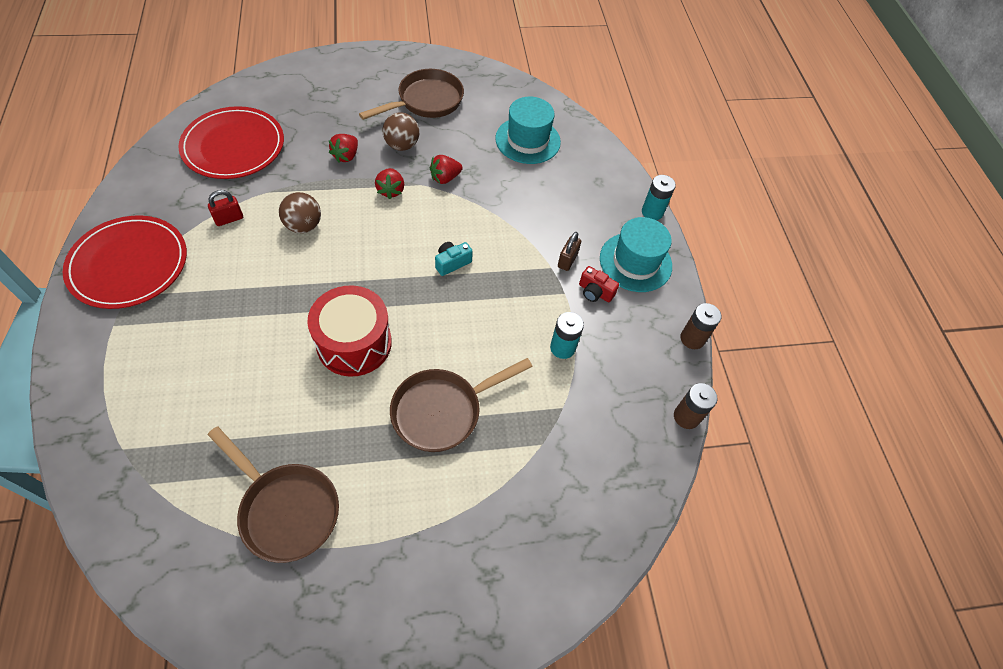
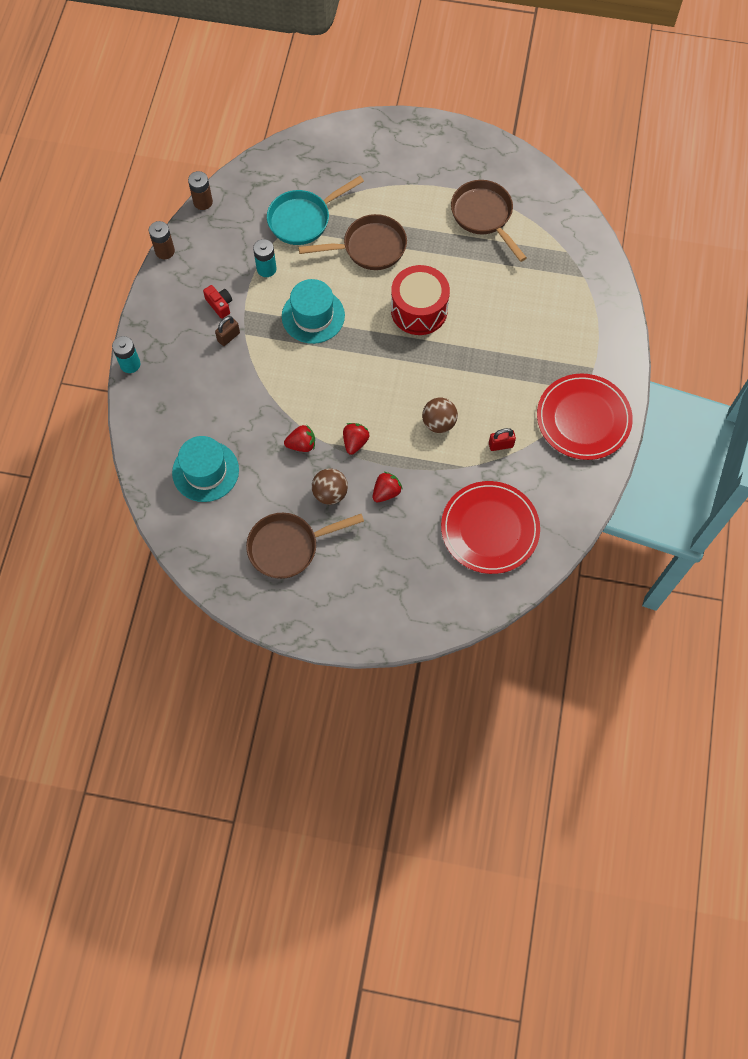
camera: 155 degrees left, 10 degrees up
(452, 263) = (324, 358): turquoise camera -> none
(546, 429) = (303, 219): none -> turquoise pan
(635, 262) = (172, 322): turquoise hat -> turquoise hat (313, 316)

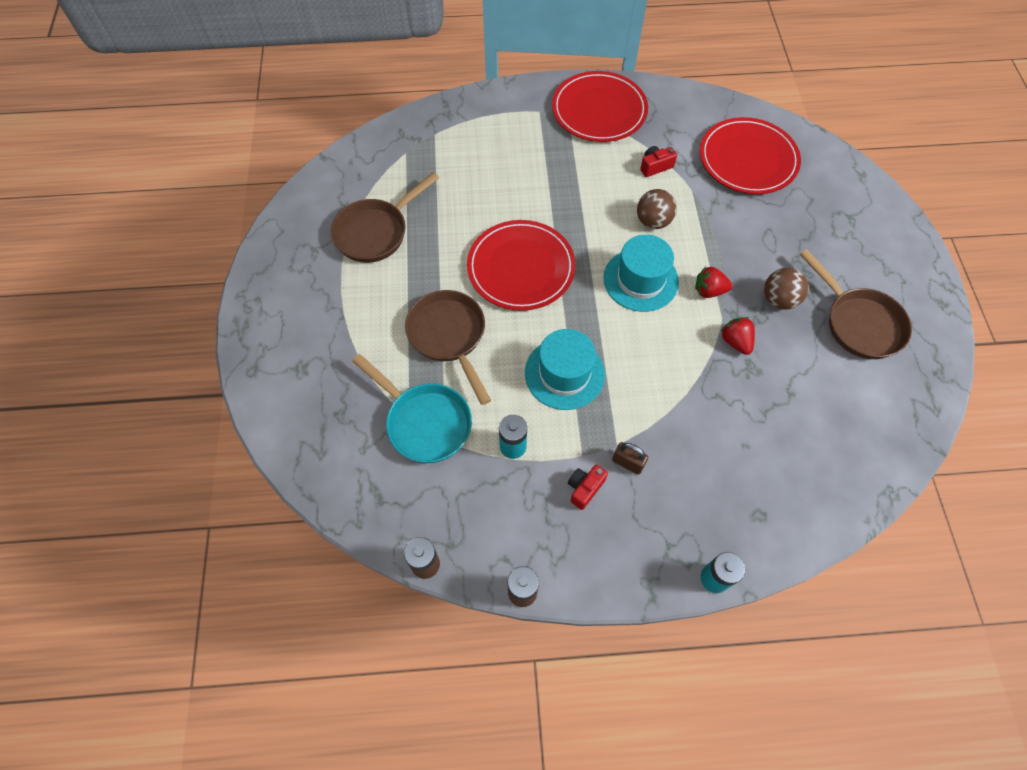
camera: 105 degrees left, 5 degrees down
(205, 471) = (816, 434): turquoise hat -> turquoise hat (640, 280)
(386, 492) = (752, 250): red strawberry -> none
(419, 310) = (521, 268): red drum -> red plate
(501, 445) = (655, 166): red padlock -> red camera

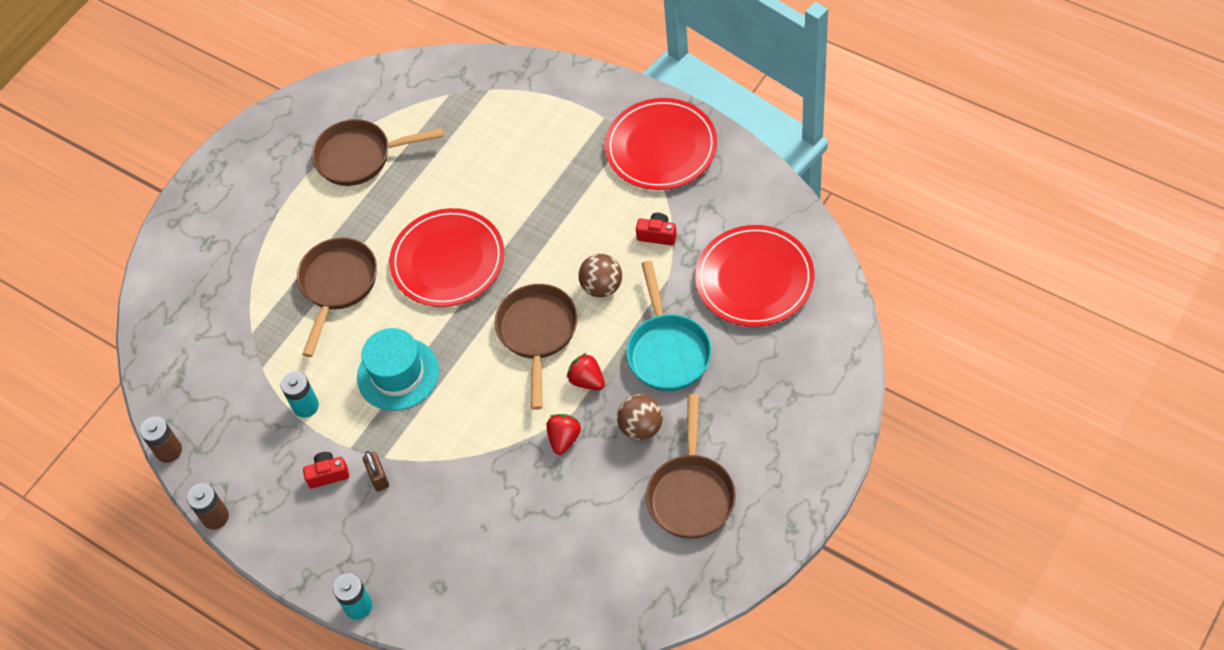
camera: 45 degrees right, 5 degrees down
(424, 422) = (259, 344): turquoise pan -> turquoise pan (667, 351)
(640, 280) = (538, 333): turquoise hat -> brown pan

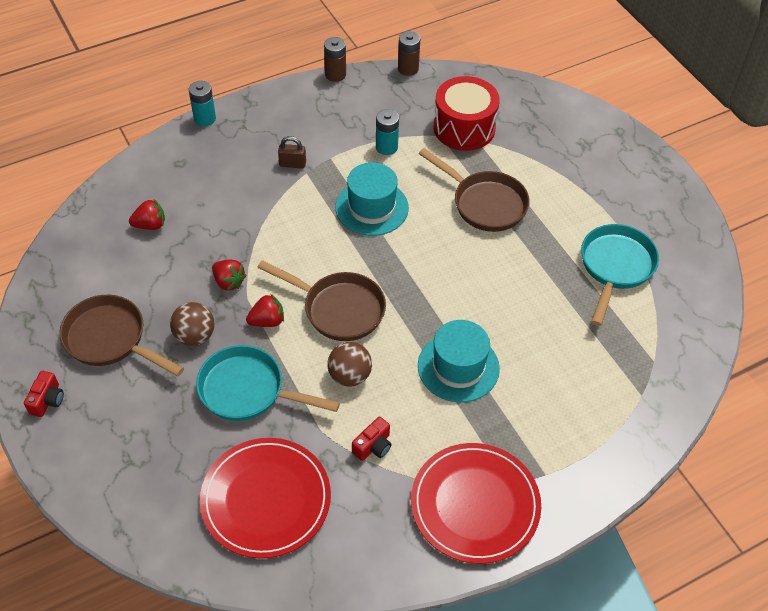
camera: 110 degrees right, 5 degrees down
(239, 352) = (464, 128): none -> red drum
(328, 474) = (319, 139): red camera -> red camera (47, 400)
(360, 157) = (615, 267): brown pan -> turquoise pan
(448, 260) = (458, 281): red plate -> none
(539, 555) = (150, 225): none -> red strawberry
(542, 216) = (458, 367): none -> turquoise hat

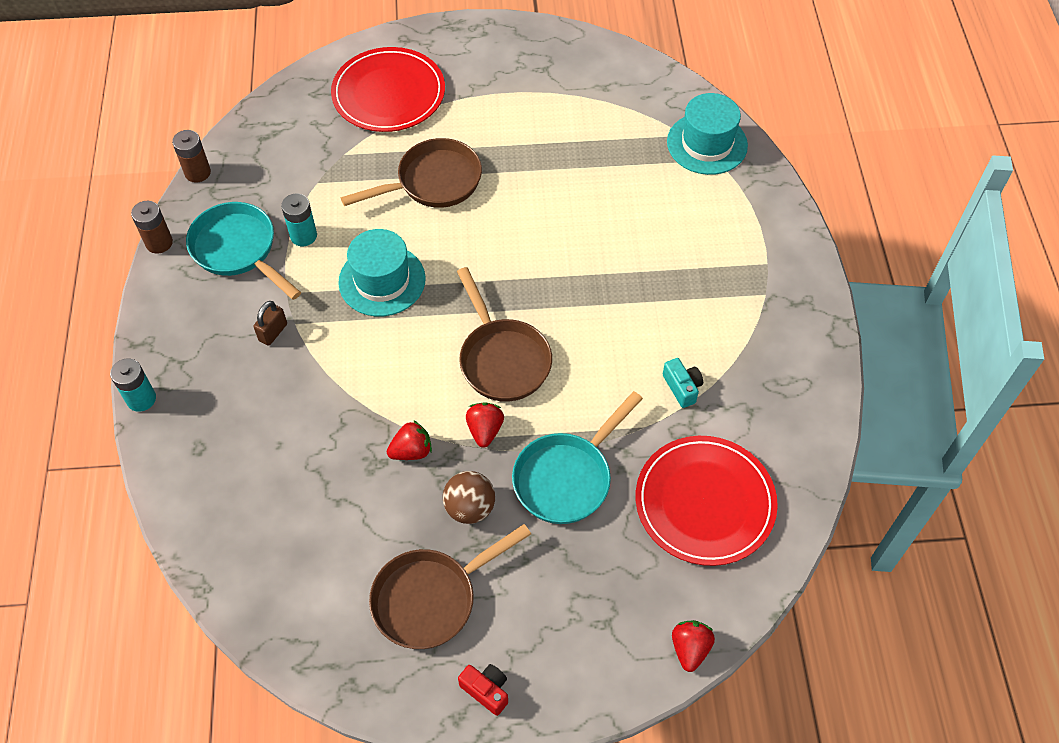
camera: 65 degrees left, 5 degrees up
(150, 225) = (280, 508): red strawberry -> red strawberry (690, 649)
(338, 309) = (502, 359): brown pan -> brown pan turned 105 degrees clockwise
(349, 376) = (590, 378): brown ball -> none
(373, 446) = (682, 387): red camera -> turquoise camera
(458, 367) = (623, 283): turquoise hat -> turquoise hat (707, 144)
(464, 128) = (319, 158): red drum -> none
(475, 504) = (777, 329): red plate -> red plate (388, 93)
(615, 267) = (568, 116): turquoise pan -> turquoise pan (238, 250)

